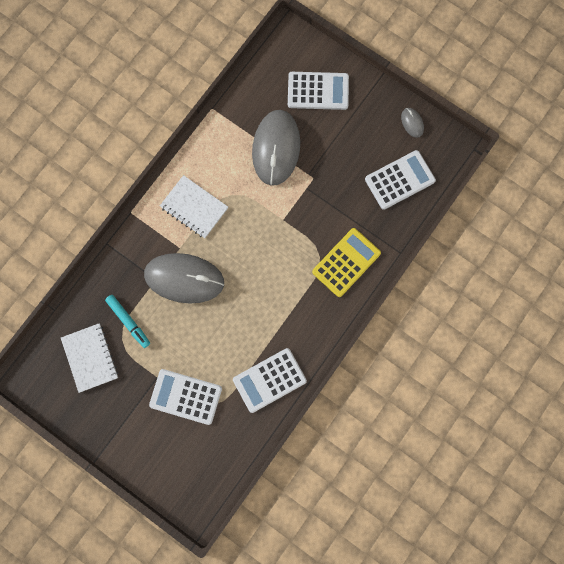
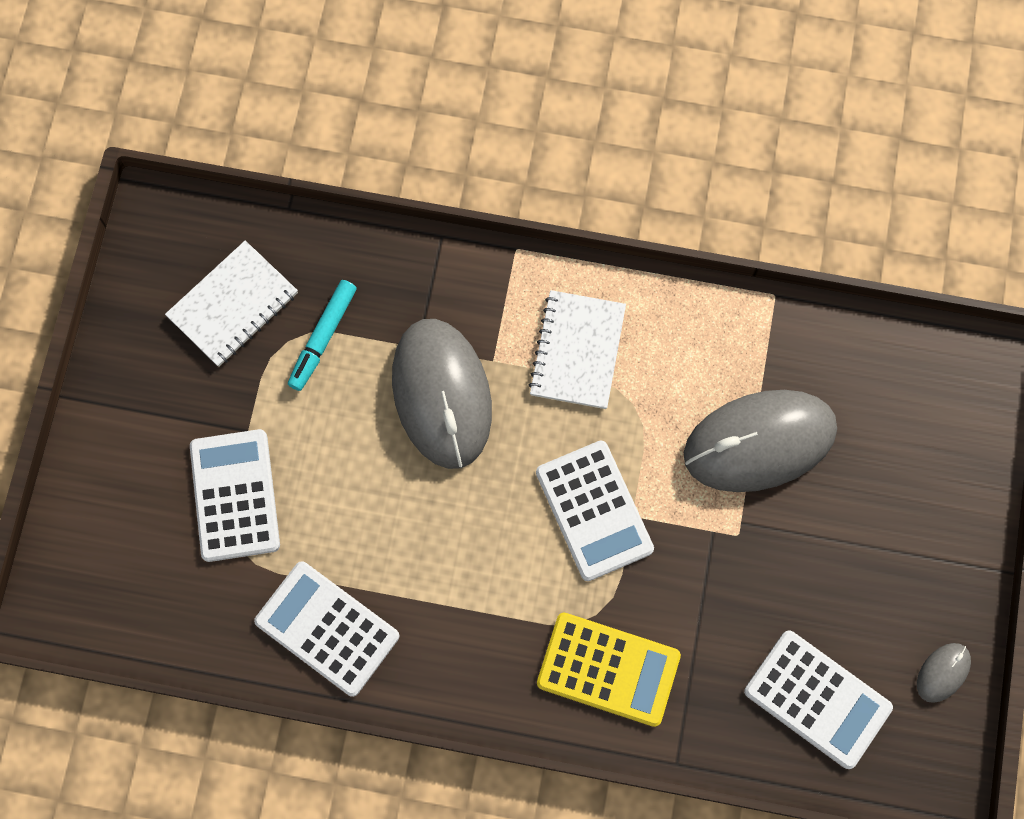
camera: 65 degrees right, 5 degrees down
(318, 91) = (909, 467): white calculator -> white calculator (594, 511)

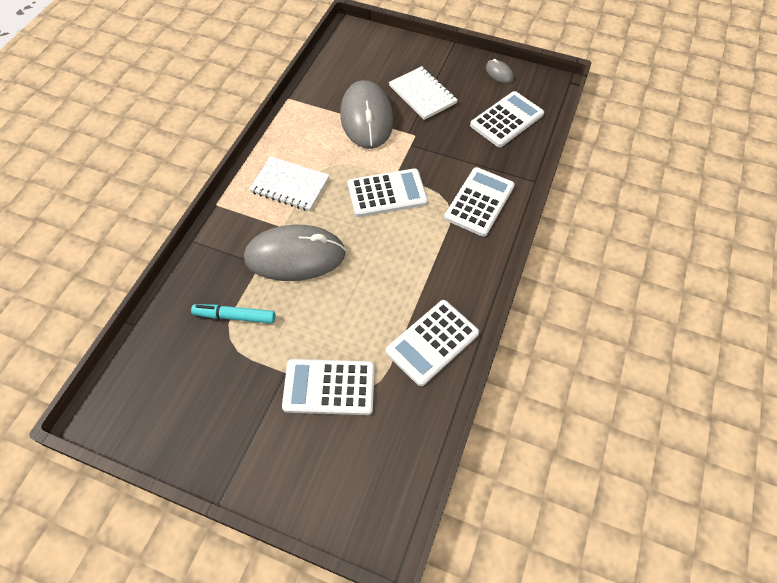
camera: 80 degrees left, 15 degrees down
(233, 305) = (191, 370): white notebook -> white notebook (422, 94)
(323, 338) = (235, 316): turquoise marker -> turquoise marker turned 150 degrees clockwise
(608, 669) = (479, 202): yellow calculator -> white calculator

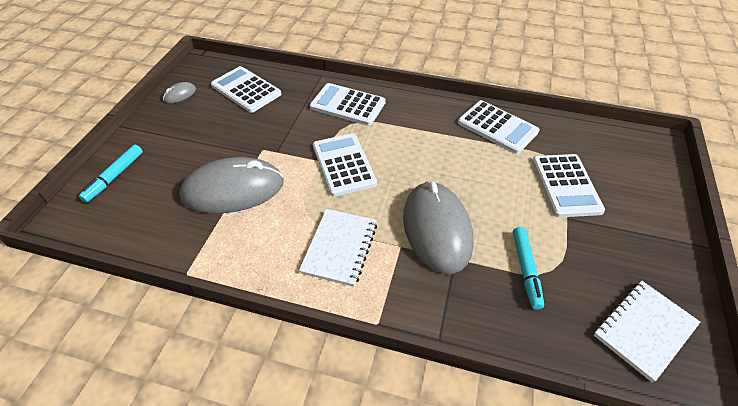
camera: 95 degrees left, 10 degrees down
(391, 49) = (115, 177): none -> turquoise marker
(422, 94) = (201, 146): white notebook -> white notebook (644, 330)

